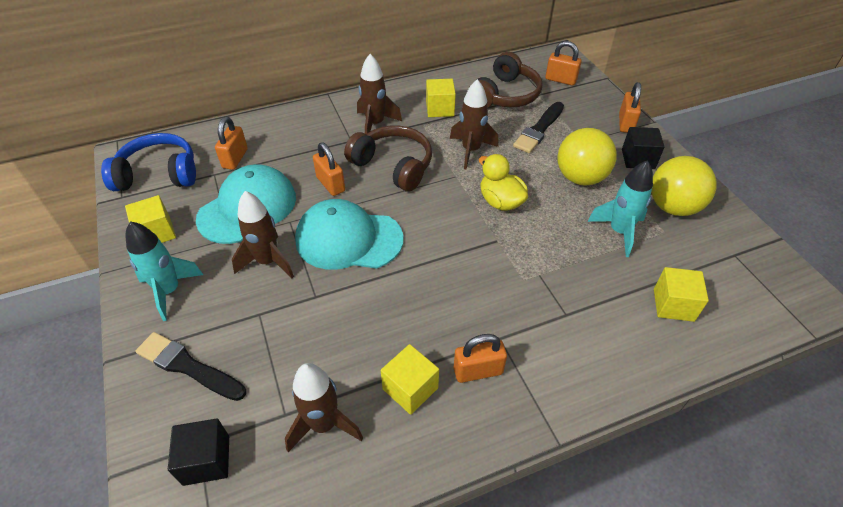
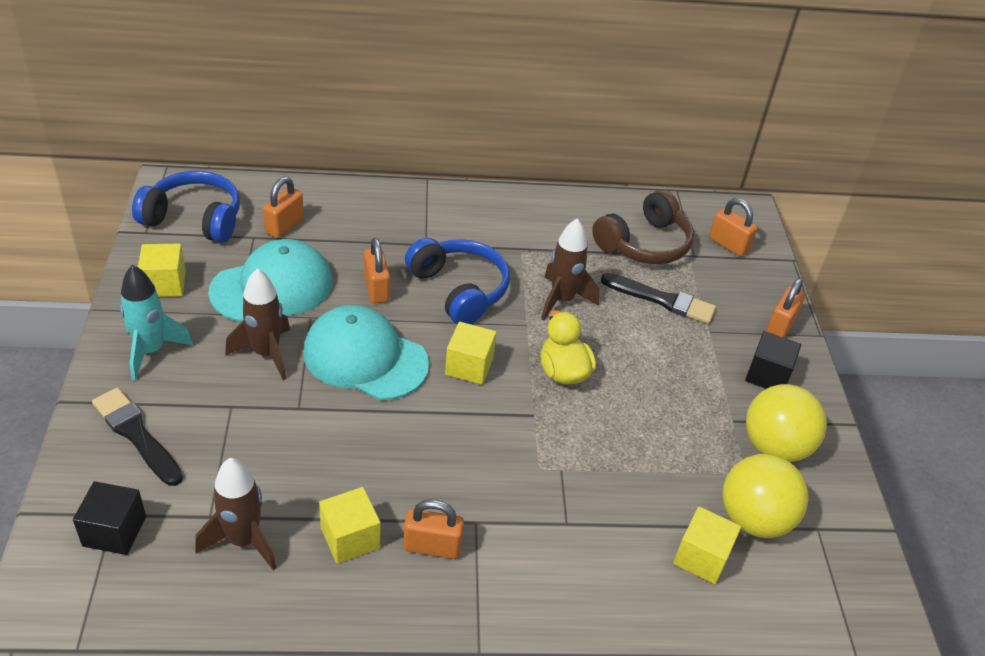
camera: 15 degrees right, 5 degrees down
(375, 124) = (464, 233): brown rocket -> none
(393, 166) = (459, 289): brown headphones -> blue headphones
(440, 109) = (552, 237): yellow cube -> yellow cube (469, 366)
(539, 129) = (662, 300): black brush -> black brush turned 120 degrees counterclockwise
(580, 178) = (679, 375): yellow ball -> yellow ball (754, 519)
(619, 232) = (687, 453): turquoise rocket -> none

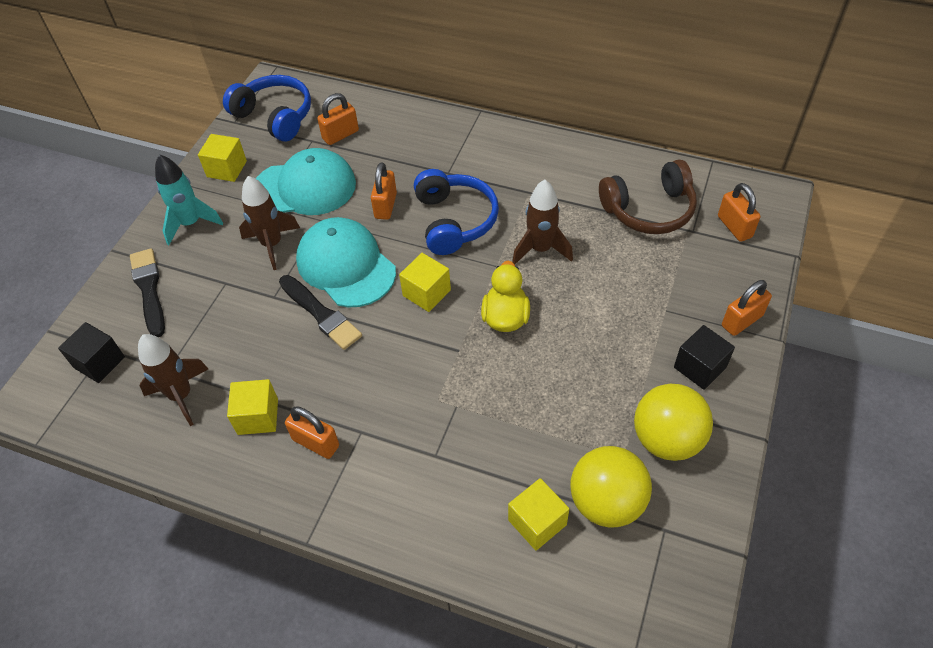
camera: 30 degrees right, 10 degrees up
(662, 300) = (635, 269): black brush -> black brush (321, 314)

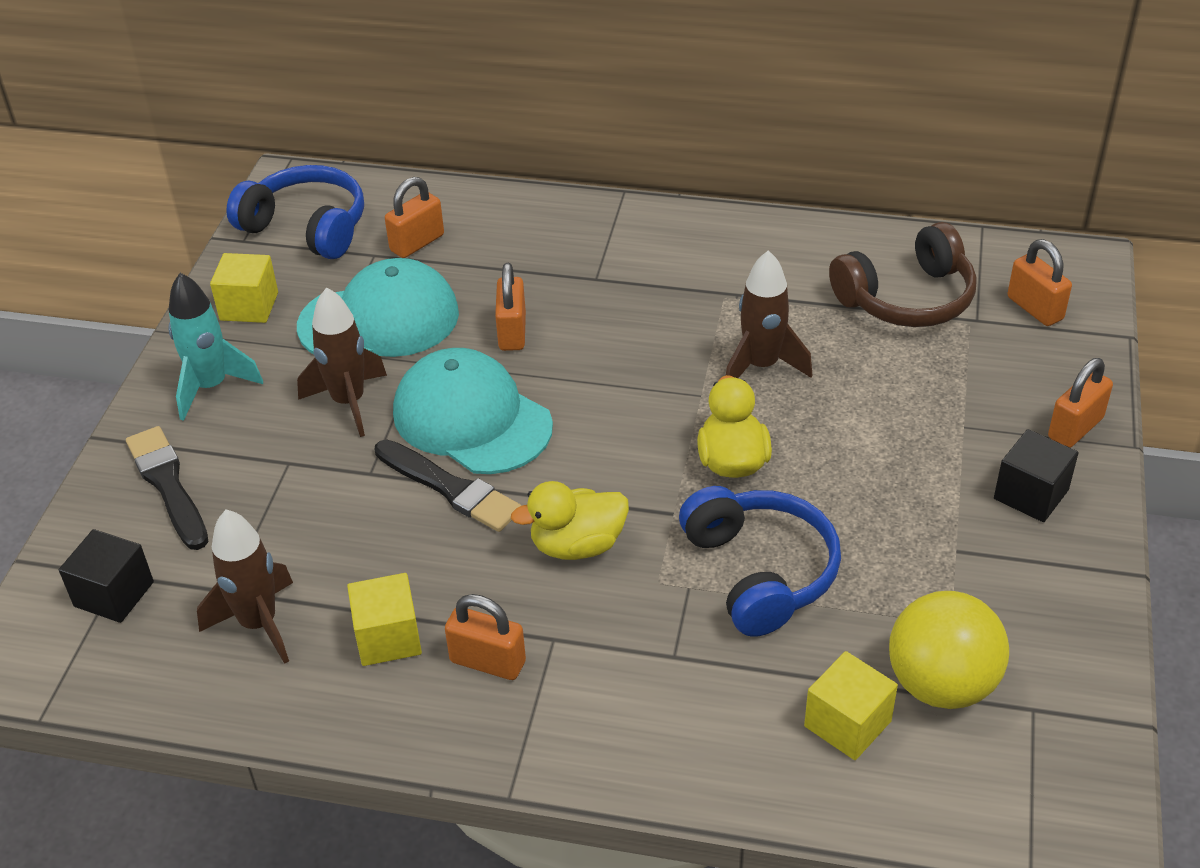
camera: 10 degrees left, 10 degrees down
(391, 366) = (577, 545): none -> yellow duck
(426, 293) = (605, 442): yellow cube -> none
(454, 221) = (622, 341): blue headphones -> blue headphones (760, 572)
(666, 439) = (1007, 592): yellow ball -> none

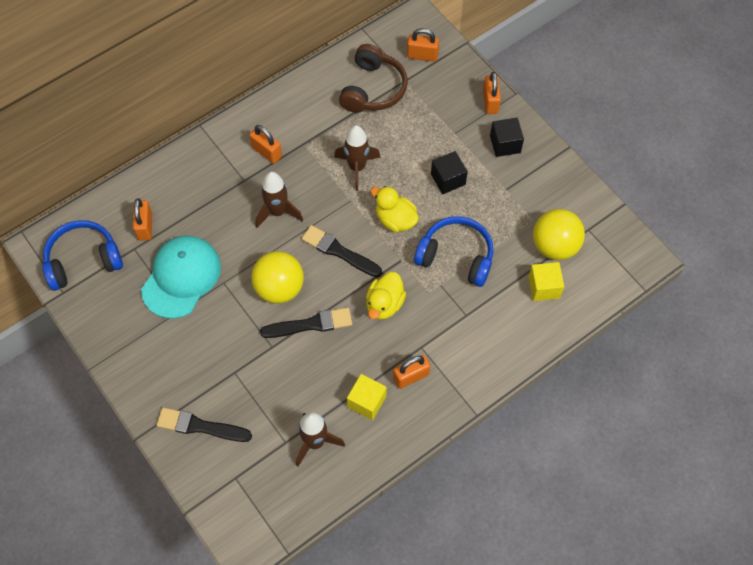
camera: 50 degrees left, 20 degrees up
(114, 594) = (245, 485): black cube -> black cube (448, 179)
(211, 387) = (154, 371): turquoise rocket -> none
(249, 306) = (115, 321): yellow cube -> none
(349, 402) = (221, 325): brown rocket -> brown rocket (277, 212)
(472, 419) = (279, 288): turquoise cap -> yellow ball
(512, 332) = (243, 235): orange padlock -> orange padlock (267, 152)
(604, 438) = (339, 251): none -> black brush

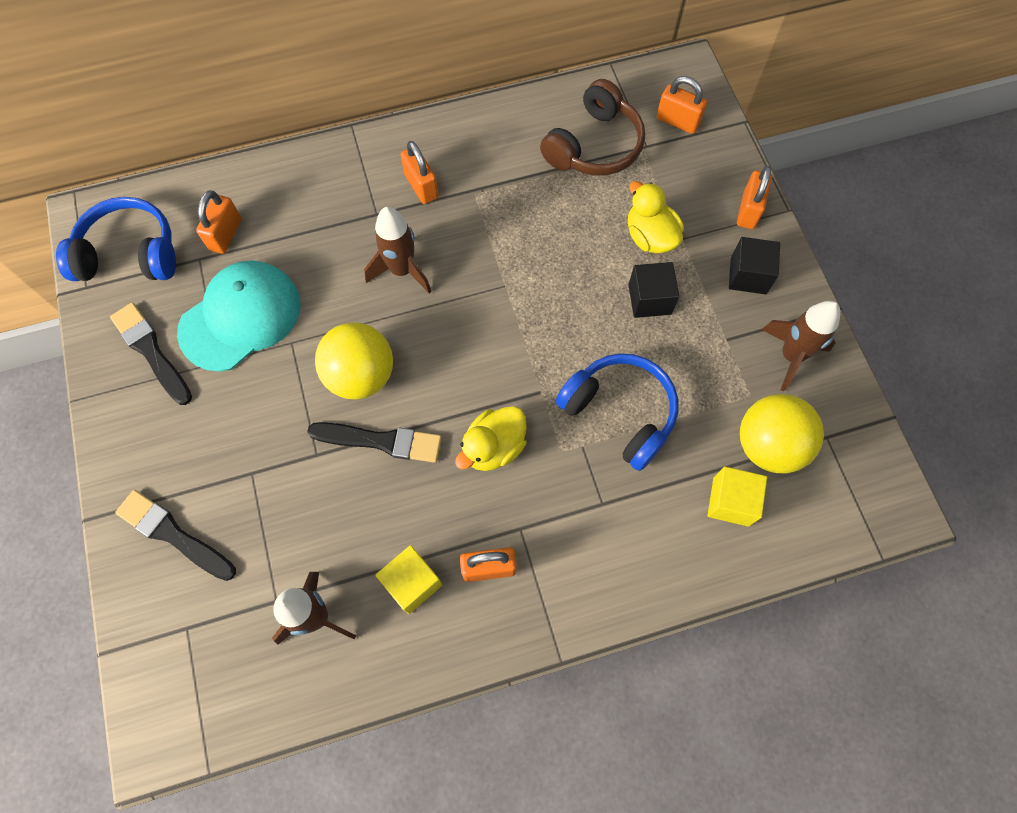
camera: 20 degrees right, 5 degrees up
(339, 251) = (461, 351): black brush -> black brush (151, 351)
(357, 167) = (531, 244): brown rocket -> brown rocket (791, 356)
(395, 220) = (555, 332): yellow duck -> yellow duck (650, 237)

